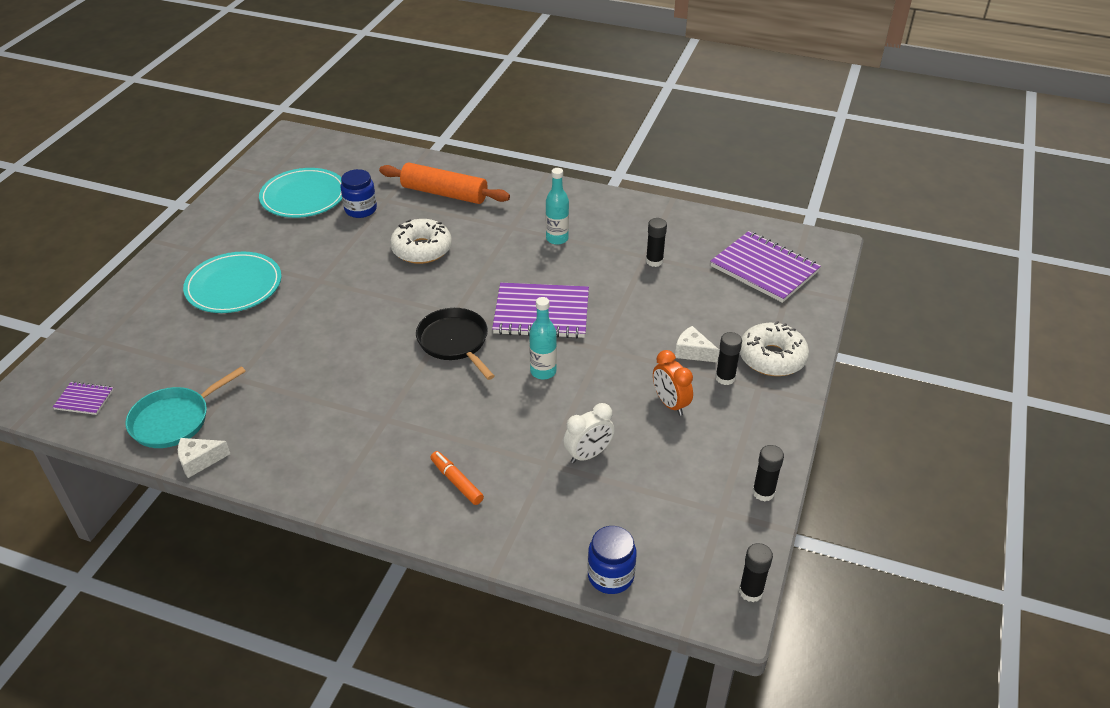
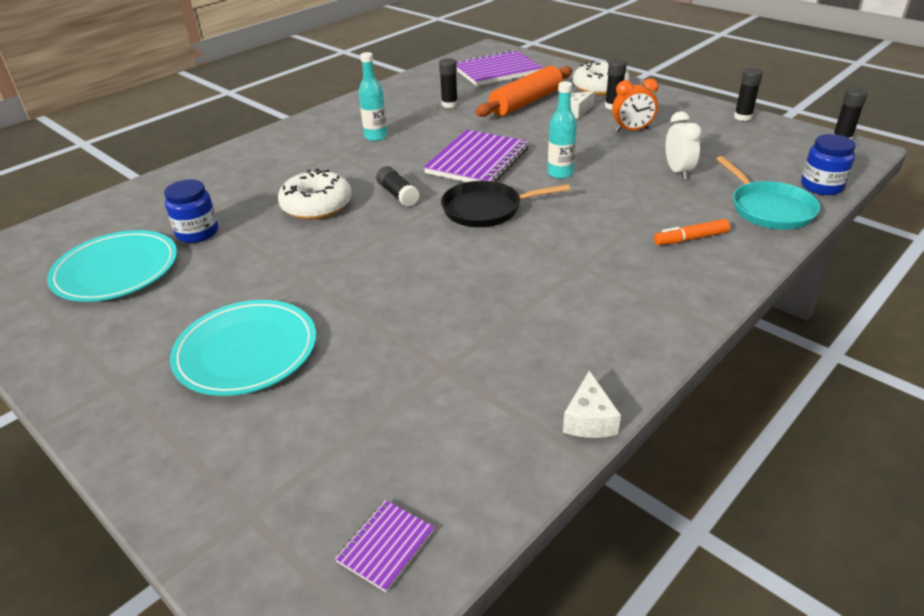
camera: 65 degrees left, 5 degrees down
(174, 420) = (494, 438): turquoise pan -> turquoise pan (769, 209)
(444, 193) = (233, 179): orange rolling pin -> orange rolling pin (526, 102)
(458, 285) = (398, 194): none -> black glue stick

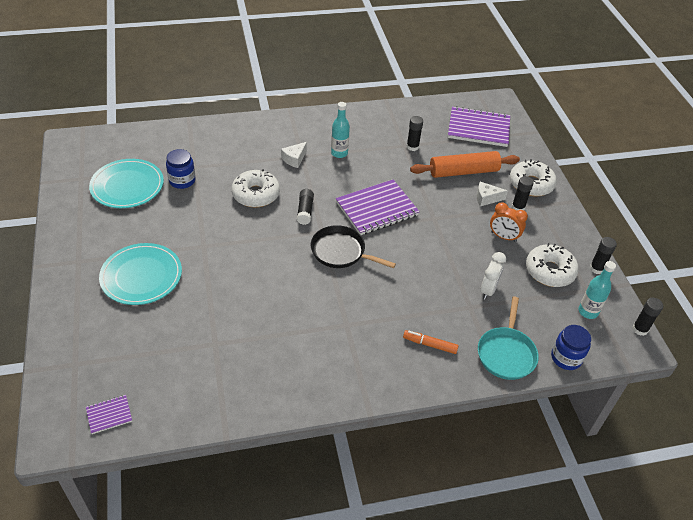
camera: 30 degrees right, 10 degrees up
(560, 173) = (414, 248): turquoise bottle -> turquoise bottle (588, 312)
(589, 419) = (247, 416): white cheese -> white cheese (294, 159)
(708, 135) = (549, 271): none -> white donut

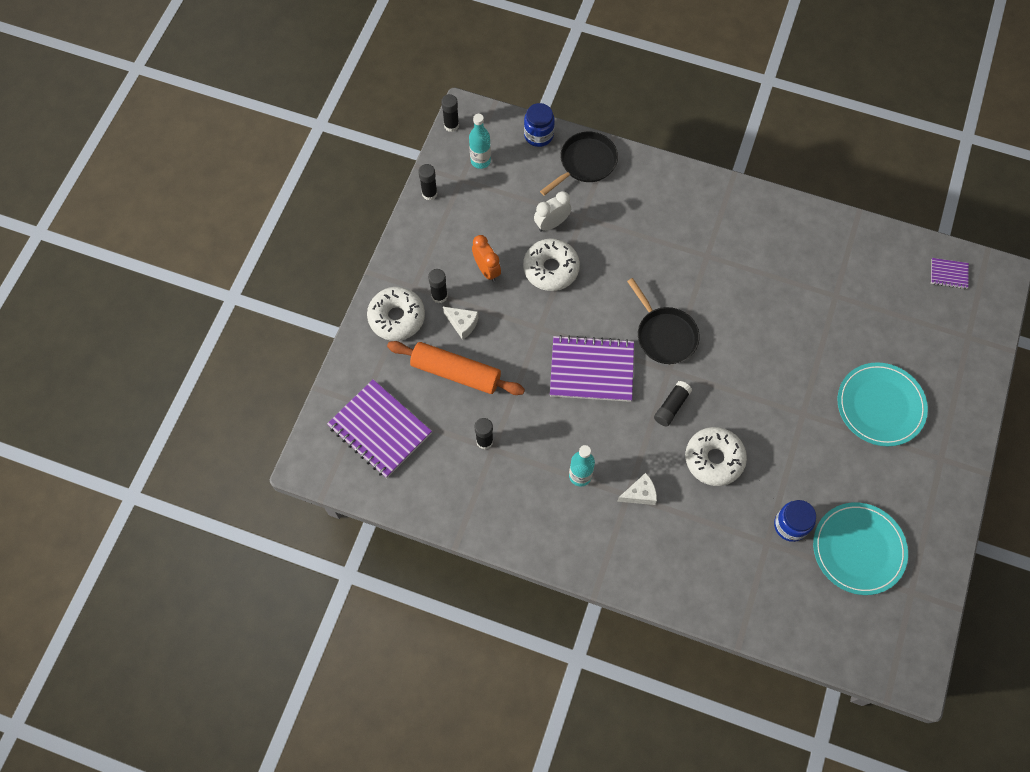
camera: 145 degrees left, 20 degrees up
(430, 345) = (645, 202): orange marker -> none
(506, 353) = (585, 163): turquoise pan -> black pan
(549, 271) = (476, 213): white donut -> white donut (551, 269)

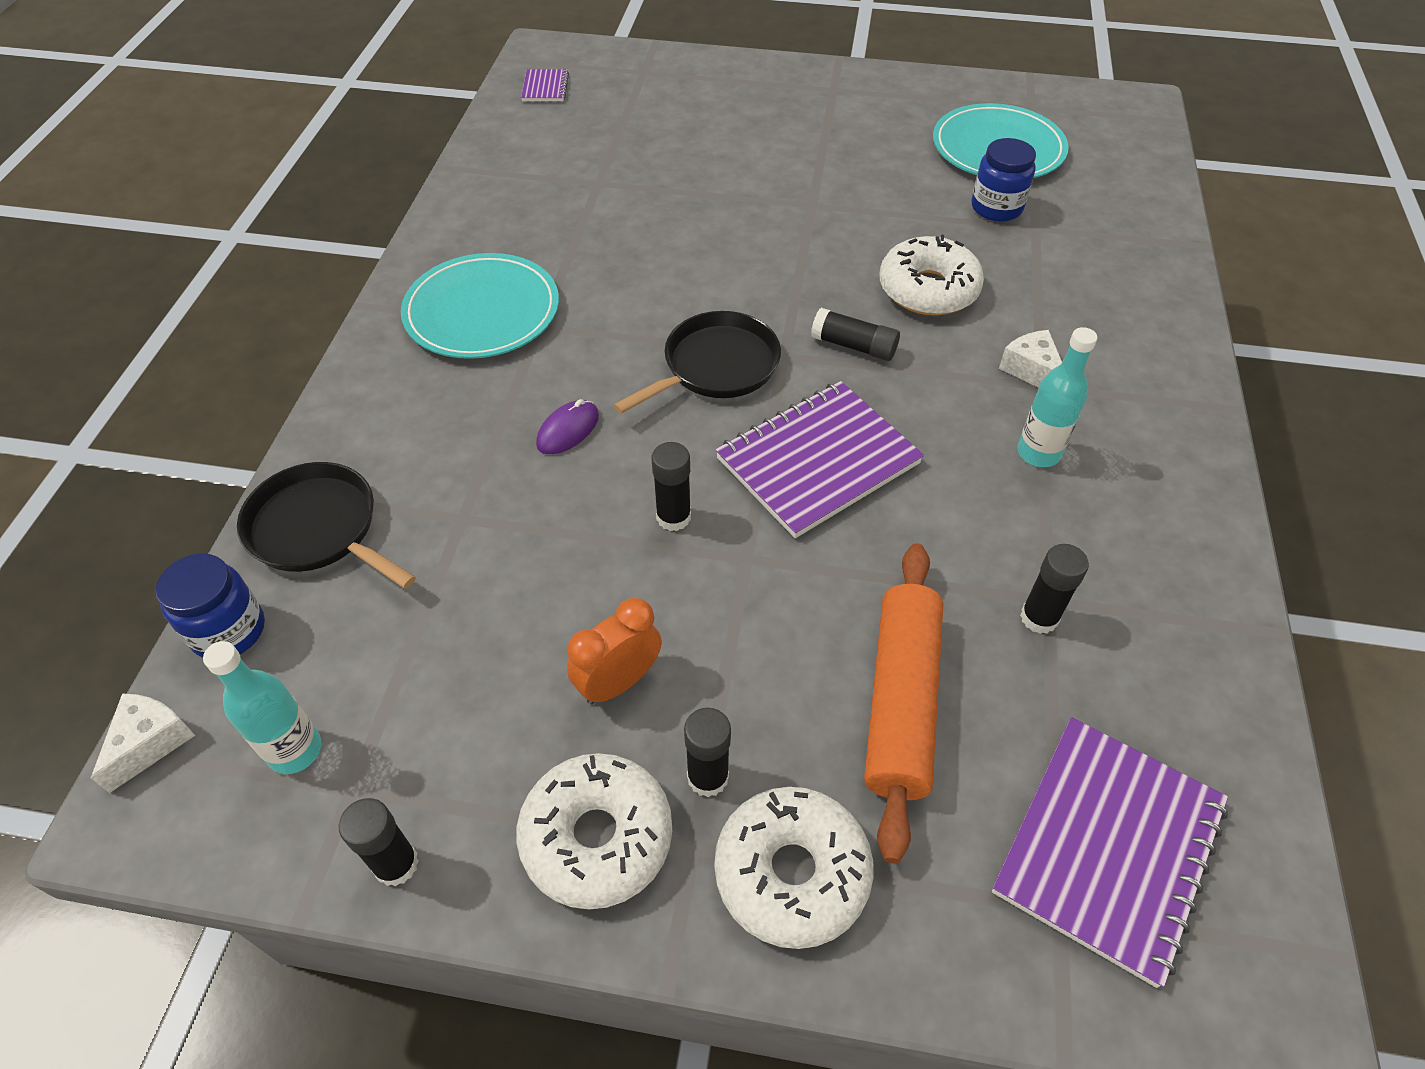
camera: 100 degrees left, 15 degrees down
(451, 125) = (165, 848): black glue stick -> black glue stick (673, 517)
(462, 324) = (772, 710): white cheese -> white cheese (150, 742)
(551, 224) = (482, 570): white clock -> none
(551, 269) = (599, 557): white donut -> white donut (597, 837)
(591, 370) = (817, 461): purple notebook -> purple notebook turned 60 degrees clockwise
(629, 263) = (568, 430): none -> purple mouse
(880, 405) = (773, 137): turquoise plate -> turquoise plate (482, 311)

